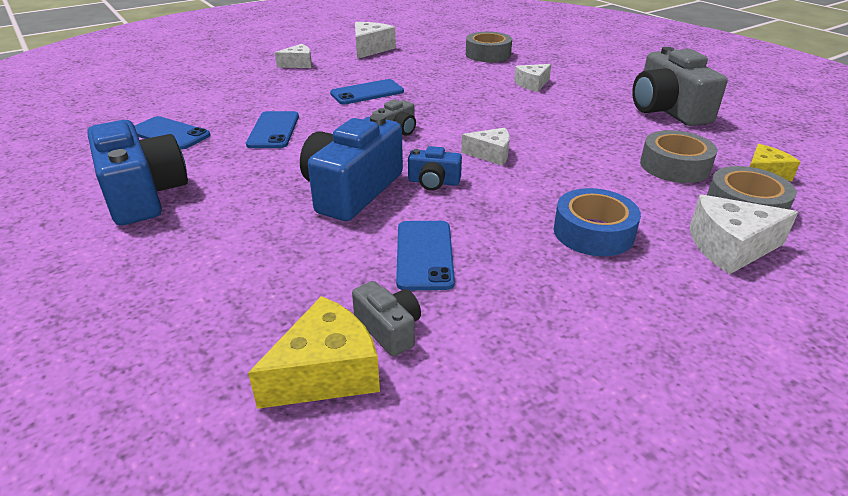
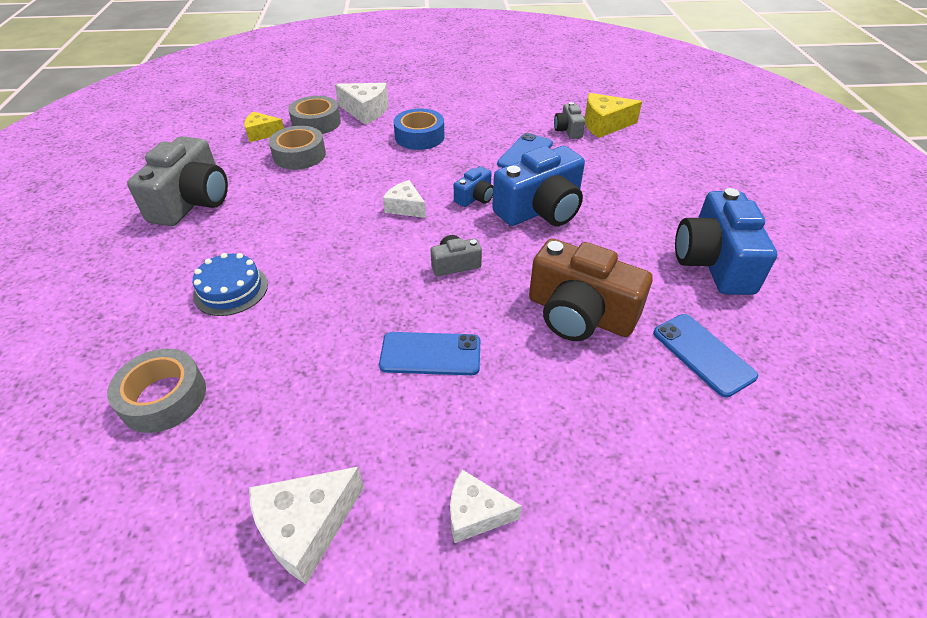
camera: 150 degrees left, 10 degrees up
(273, 130) = (579, 314): blue phone -> brown camera
(433, 182) = (475, 197): blue camera -> blue camera turned 90 degrees clockwise
(532, 84) = (231, 289): white cheese -> blue cake

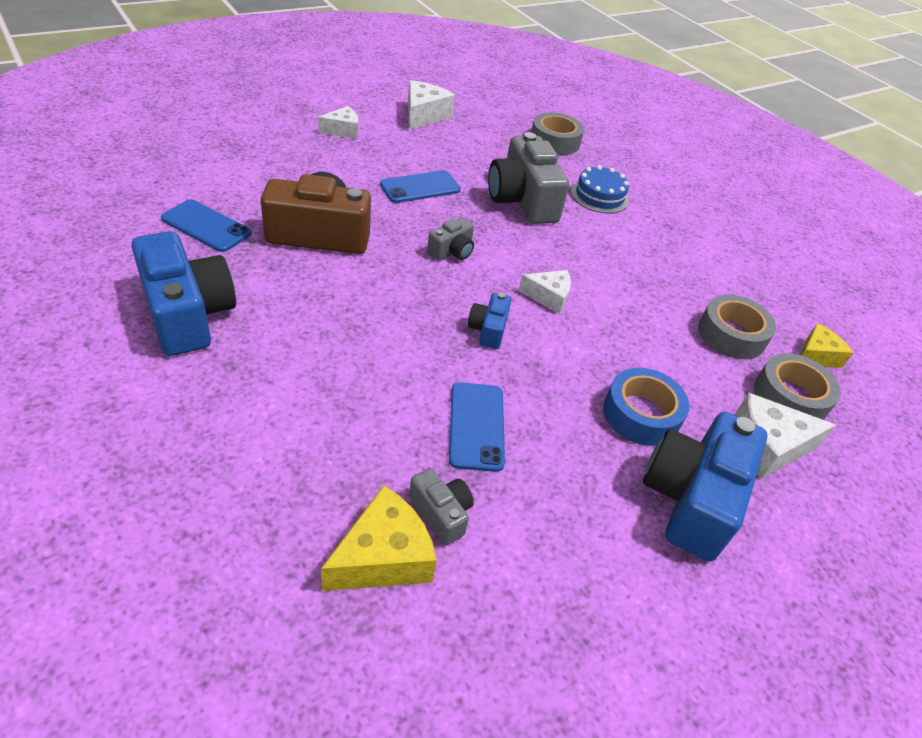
camera: 145 degrees right, 0 degrees up
(192, 201) = (736, 253): grey camera -> grey camera (522, 200)
(540, 210) = (405, 333): blue camera -> blue camera (691, 498)

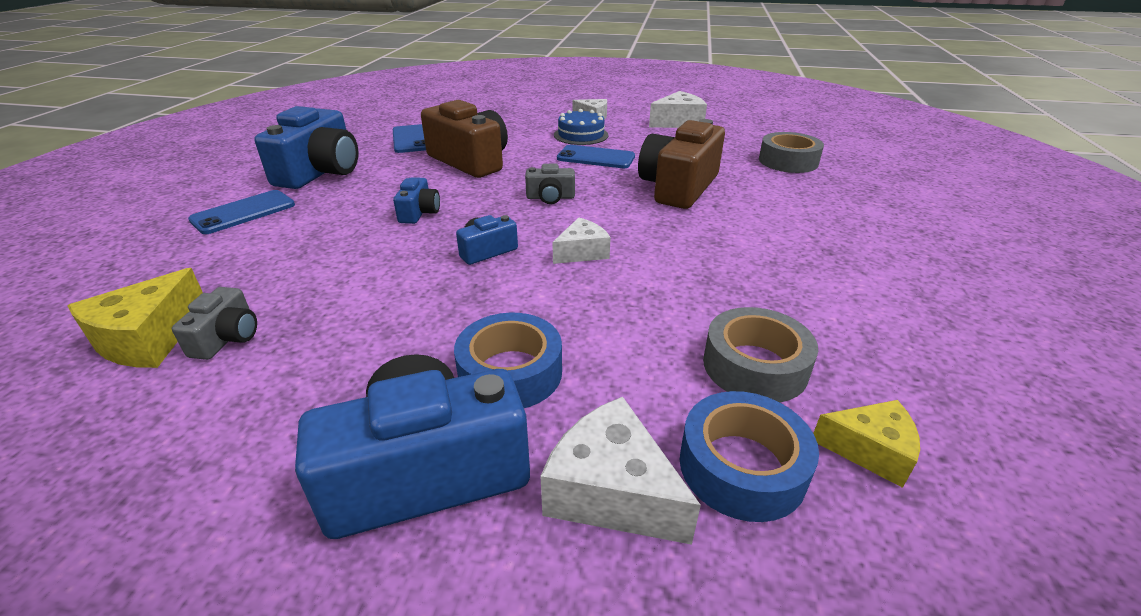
camera: 50 degrees right, 10 degrees down
(376, 317) = (419, 213): none -> blue camera
(383, 557) = (149, 338): yellow cheese -> yellow cheese turned 105 degrees clockwise
(476, 426) = (357, 302): blue phone -> blue phone (243, 212)
(522, 200) = (678, 187): grey camera -> brown camera
(548, 297) = (582, 252): white cheese -> white cheese turned 90 degrees counterclockwise
(599, 196) = (773, 206): blue cake -> blue cake (581, 135)
(790, 397) = (742, 466): grey tape -> blue tape

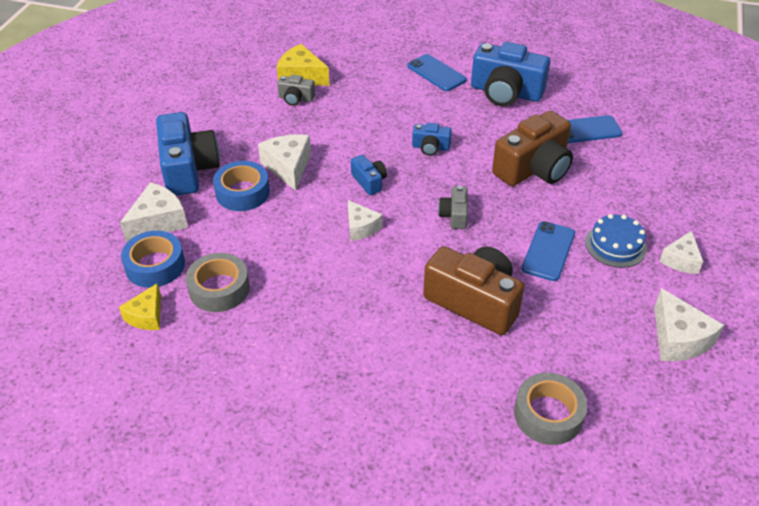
camera: 95 degrees right, 10 degrees up
(442, 326) = (288, 167): none -> white cheese

